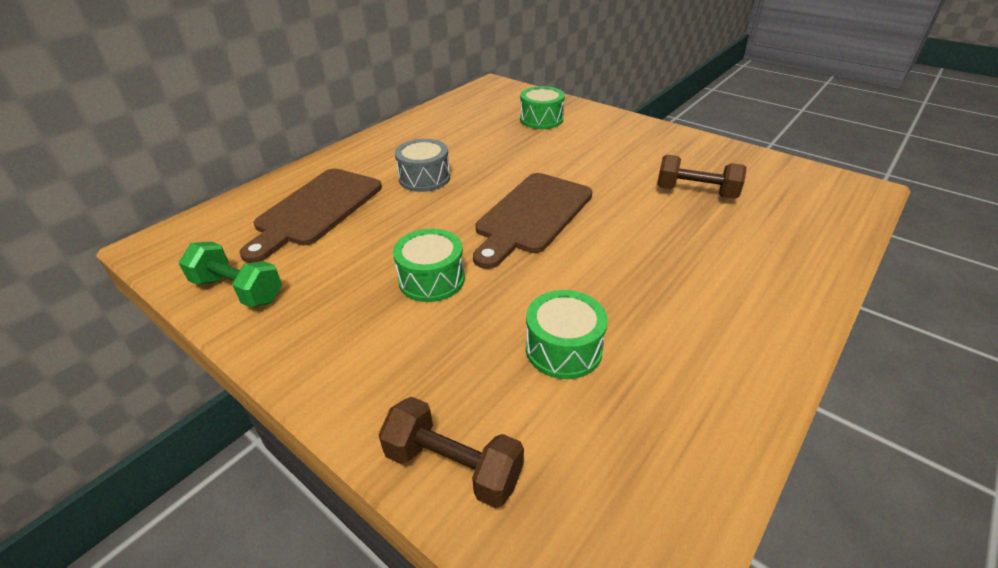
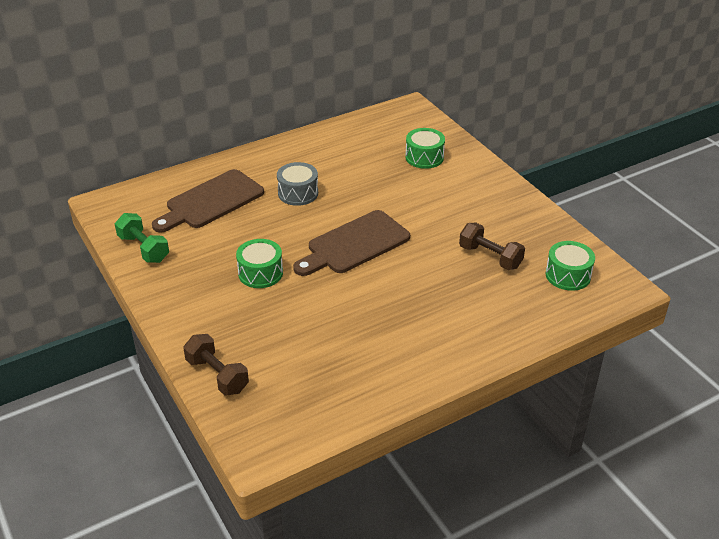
camera: 20 degrees right, 0 degrees up
(563, 349) = (312, 337): green drum -> green drum (568, 275)

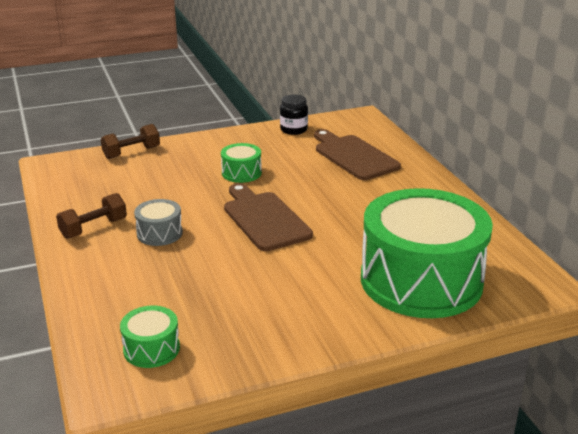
camera: 100 degrees right, 10 degrees down
(144, 249) = (293, 130): green dumbbell -> black jar
(298, 193) = (359, 196): grey drum -> grey drum (159, 233)
(424, 157) = (421, 280): green drum -> green drum, size x2.44
(490, 257) = (210, 297): brown dumbbell -> brown dumbbell (93, 228)

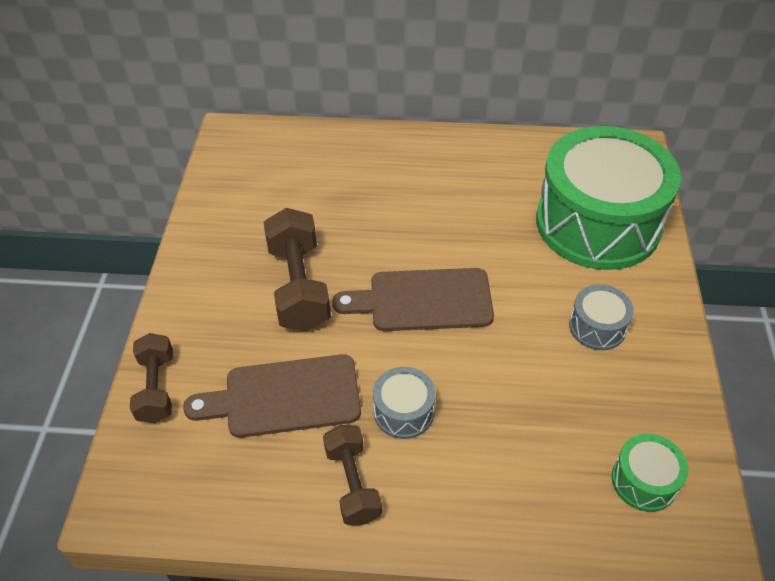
camera: 65 degrees left, 20 degrees up
(241, 173) = (299, 286): green drum -> brown dumbbell
(293, 130) = (219, 201): black jar -> none
(296, 300) = (597, 327): none -> grey drum
(353, 156) = (325, 176): brown cutting board -> brown cutting board (284, 397)

